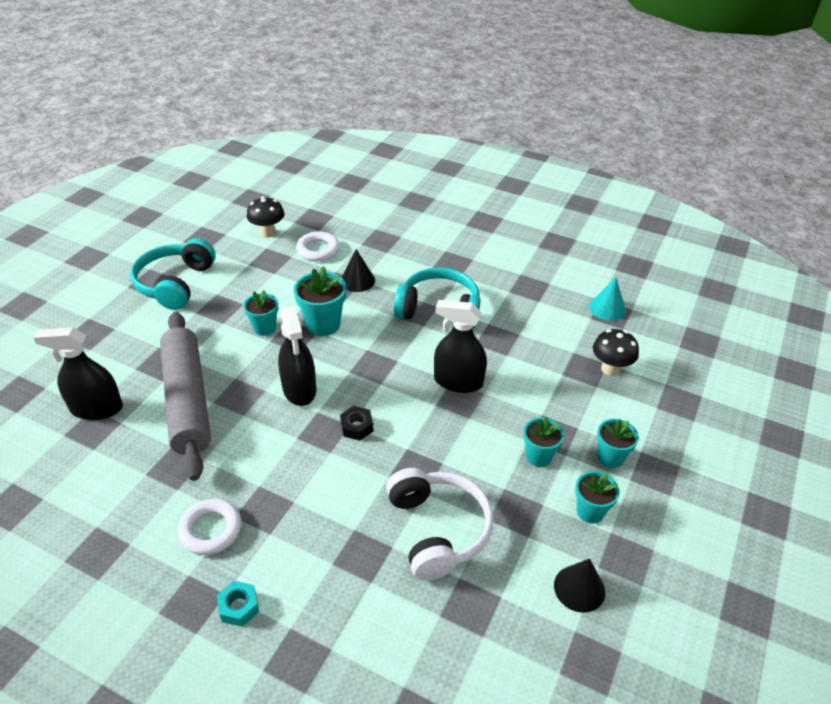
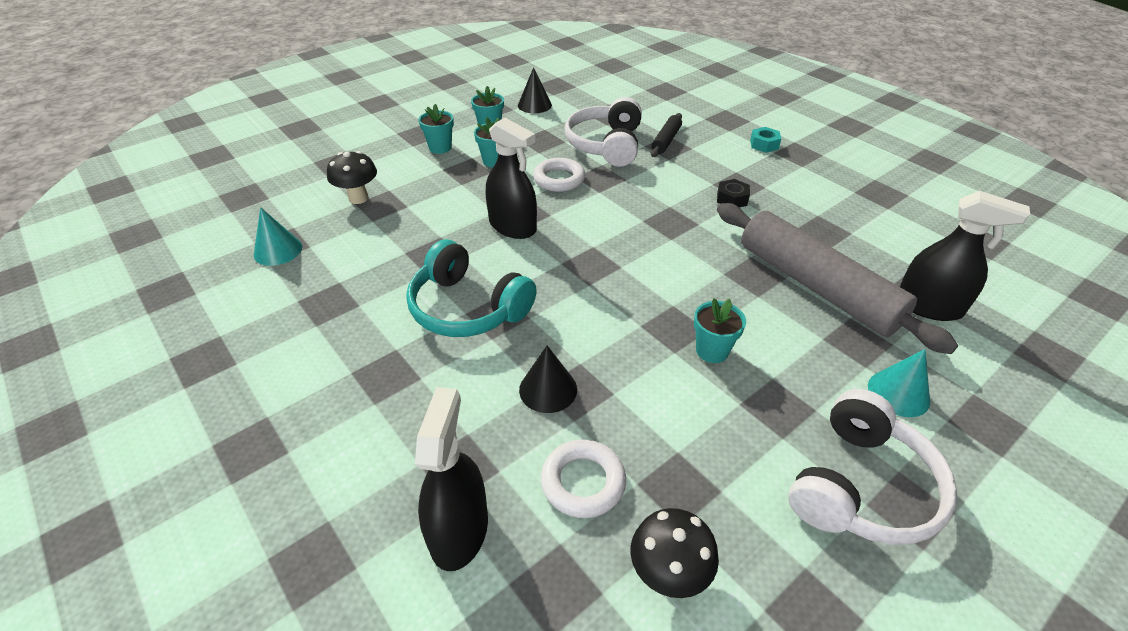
camera: 155 degrees left, 0 degrees up
(141, 335) = (898, 393): none -> turquoise cone
(175, 283) = (861, 487): turquoise headphones -> white headphones
(187, 400) = (816, 286): grey rolling pin -> grey rolling pin turned 45 degrees counterclockwise
(210, 530) = (785, 184): white ring -> white ring (559, 179)
(299, 389) = (684, 264): black spray bottle -> black spray bottle (459, 530)
(323, 324) = (629, 332): turquoise flower pot -> none
(357, 427) = (637, 217): black nut -> black nut (732, 199)
(369, 567) = (666, 140): none -> black rolling pin

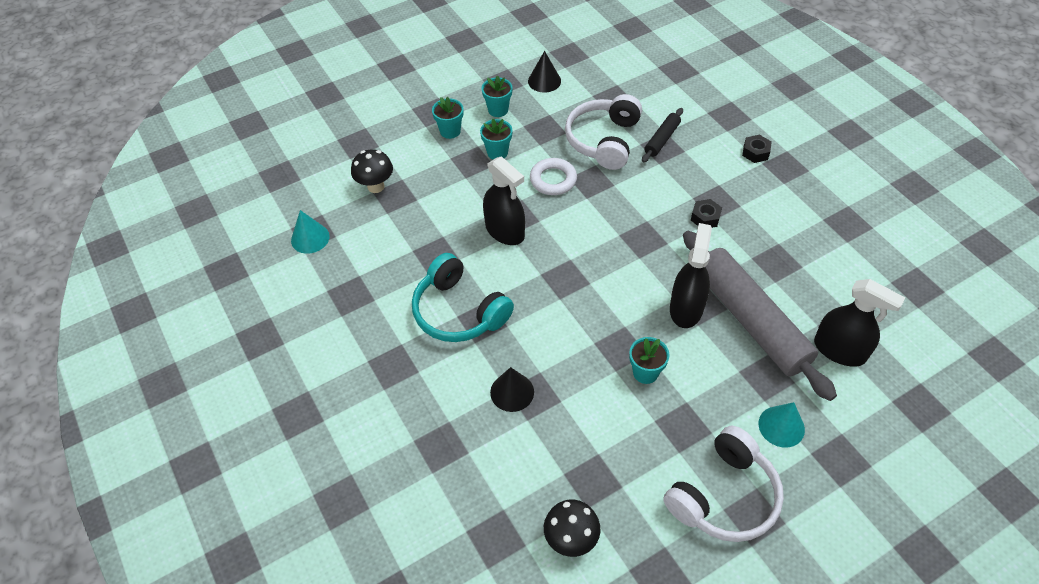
camera: 10 degrees right, 10 degrees up
(459, 530) = (437, 492): black spray bottle -> black spray bottle (686, 308)
(583, 482) = (525, 468): white ring -> none
(764, 144) = (755, 152): turquoise nut -> black nut

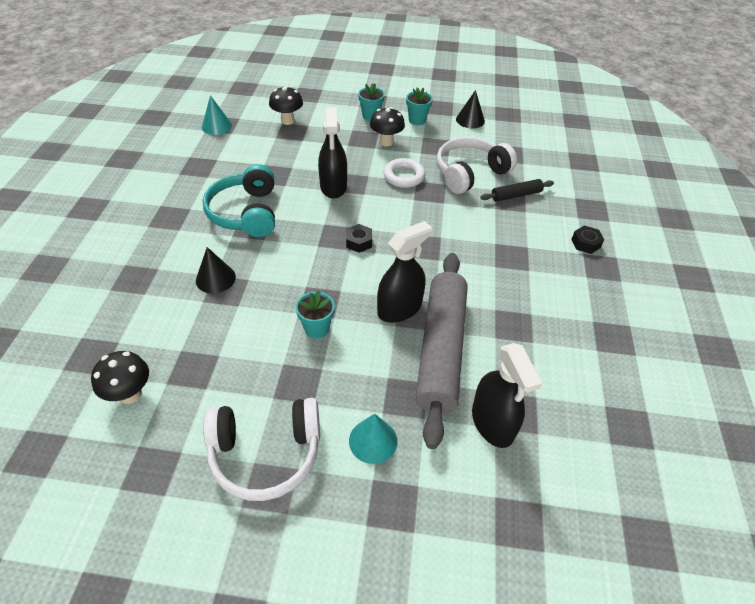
camera: 35 degrees right, 5 degrees down
(497, 152) = (386, 142): turquoise flower pot -> black mushroom
(705, 218) = (489, 261): black nut -> black nut (359, 242)

